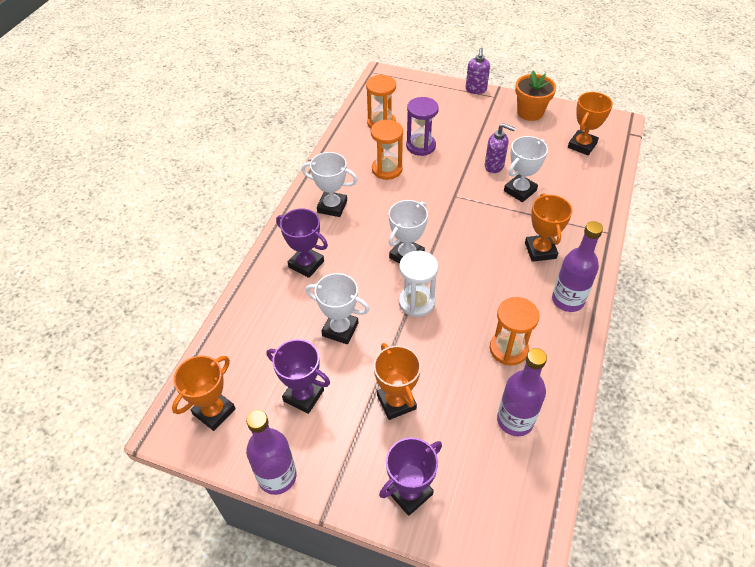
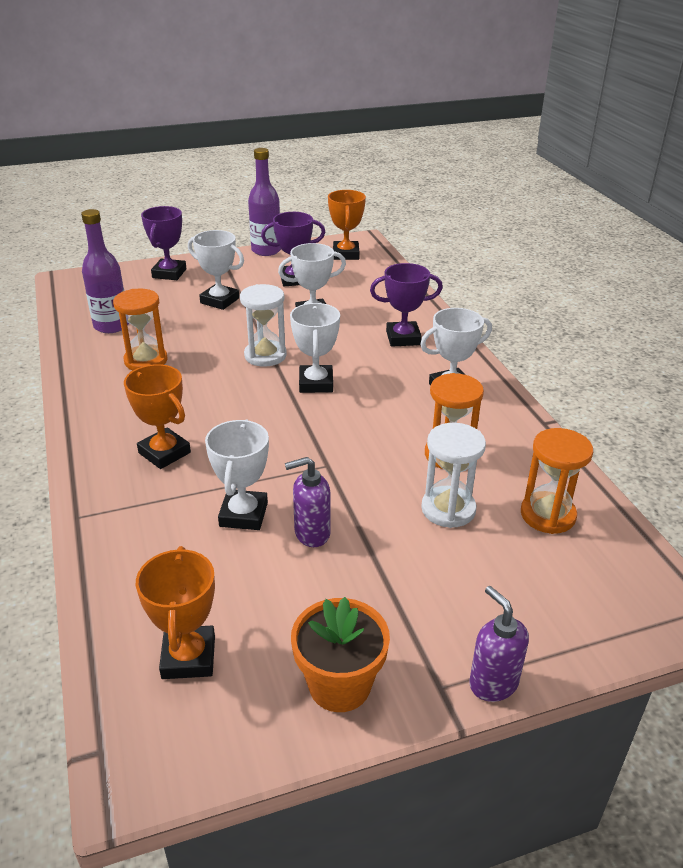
camera: 140 degrees right, 15 degrees down
(396, 402) = (219, 301): orange trophy -> white trophy
(421, 146) = (448, 509): purple hourglass -> white hourglass
(567, 300) = (103, 419): purple bottle -> none

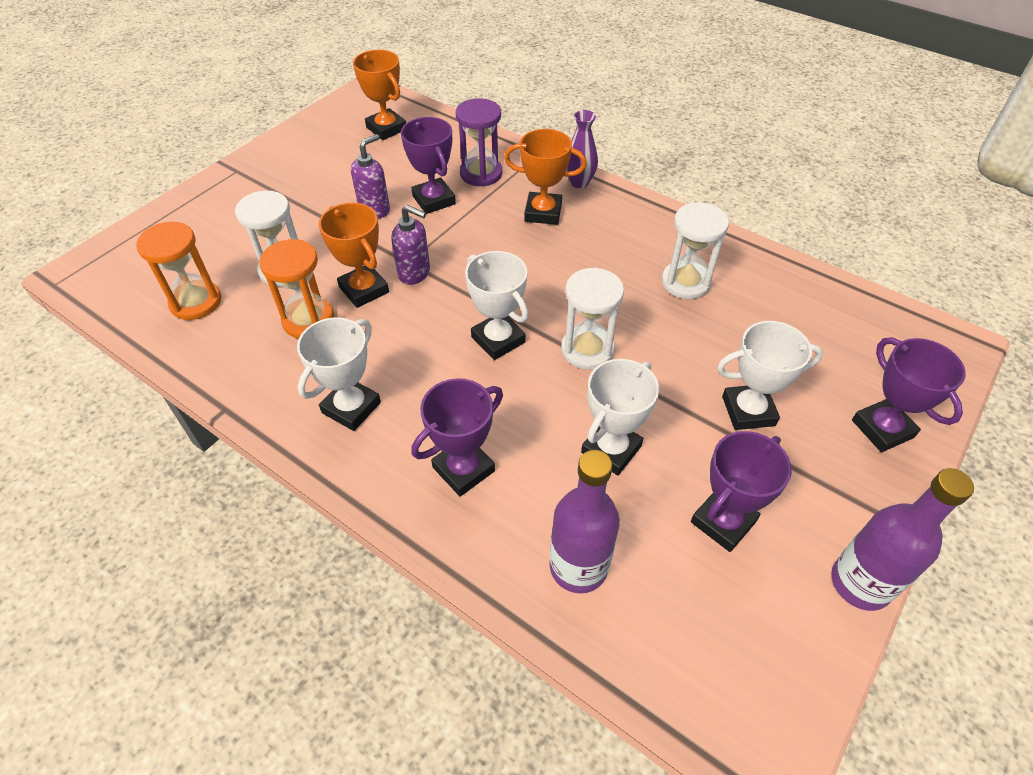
camera: 145 degrees right, 15 degrees up
(92, 465) = (579, 182): none -> purple vase
(111, 326) = (787, 305): purple bottle -> purple bottle (578, 567)
(146, 360) = (685, 282): orange hourglass -> white hourglass
(163, 522) = (481, 174): none -> purple hourglass
(243, 514) = (434, 200): white trophy -> purple trophy
(339, 685) = (295, 150): orange flower pot -> none
(346, 254) = (737, 665): orange trophy -> orange trophy (364, 290)
(493, 683) = (206, 184): purple soap dispenser -> purple soap dispenser (414, 273)

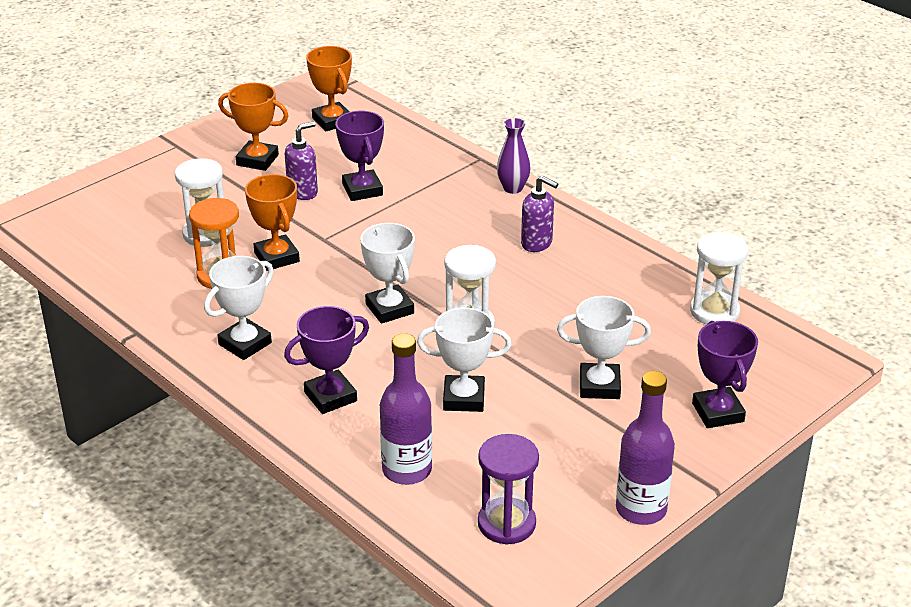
camera: 10 degrees right, 15 degrees down
(196, 302) = (122, 251): orange hourglass -> none
(414, 273) = (327, 249): purple soap dispenser -> purple soap dispenser (537, 244)
(481, 174) = (416, 171): purple hourglass -> purple hourglass (506, 523)
(543, 213) = (467, 211): orange trophy -> orange trophy (257, 160)
(611, 449) = (464, 398): white trophy -> white trophy turned 45 degrees clockwise
(685, 282) = (585, 283): white hourglass -> white hourglass (714, 311)
(723, 521) = (541, 457): purple trophy -> none

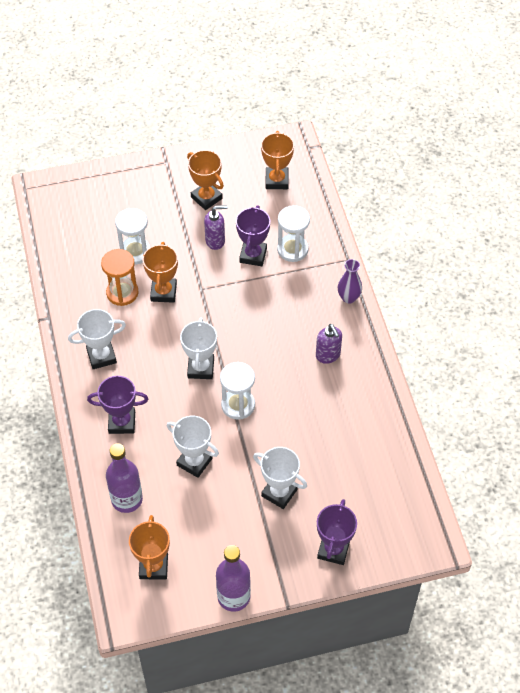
camera: 30 degrees right, 20 degrees up
(506, 523) = (153, 566): purple hourglass -> orange trophy
(714, 311) = (396, 468): white hourglass -> white hourglass (292, 249)

